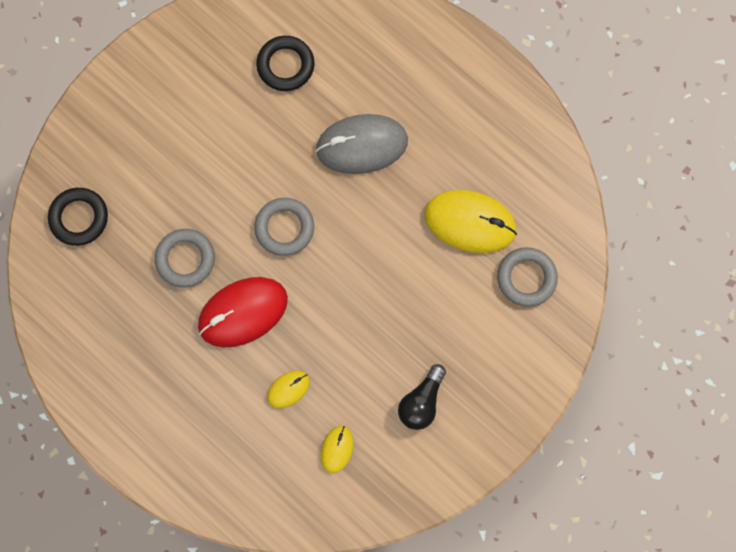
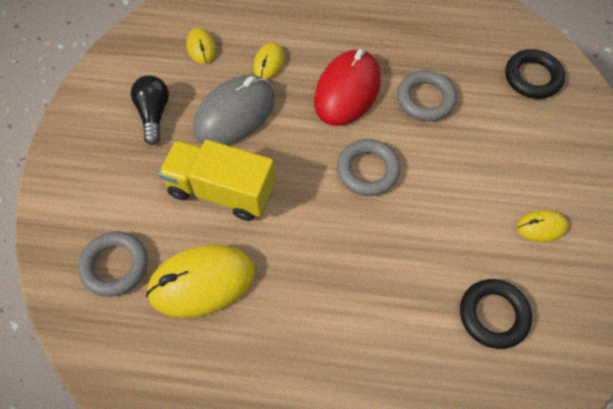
camera: 145 degrees right, 15 degrees down
(196, 98) = (541, 227): none -> yellow mouse
(362, 145) = (357, 286): grey mouse -> grey mouse (234, 114)
(410, 288) = (221, 190): none -> yellow truck

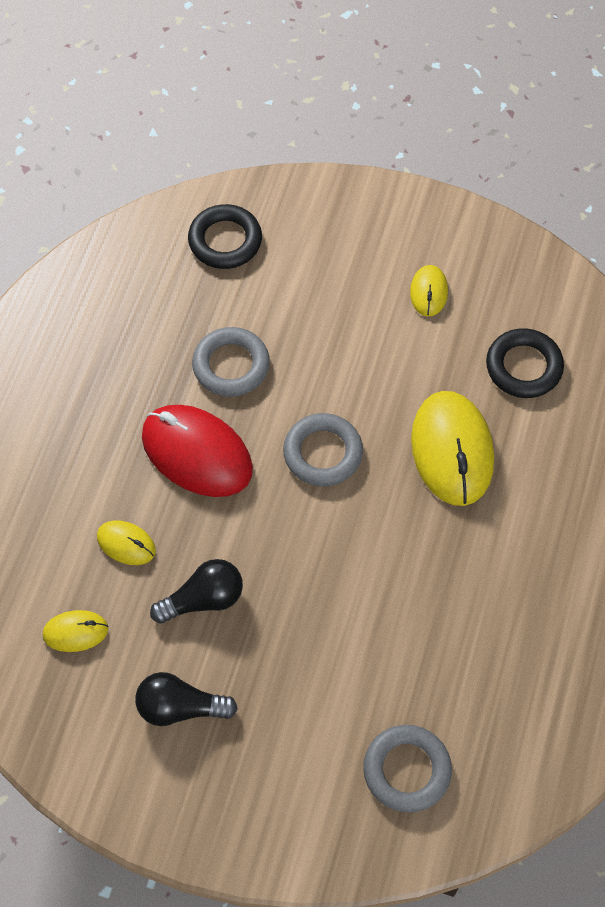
camera: 80 degrees left, 0 degrees up
(202, 282) = (444, 666): yellow mouse -> yellow mouse (452, 450)
(221, 190) = (320, 629): yellow truck -> none
(234, 114) = (203, 599): grey mouse -> black light bulb

